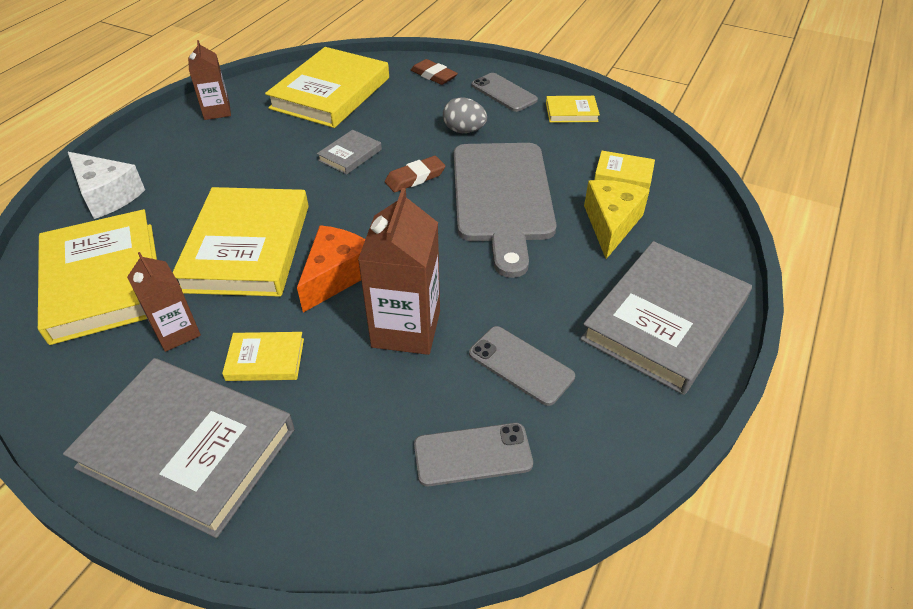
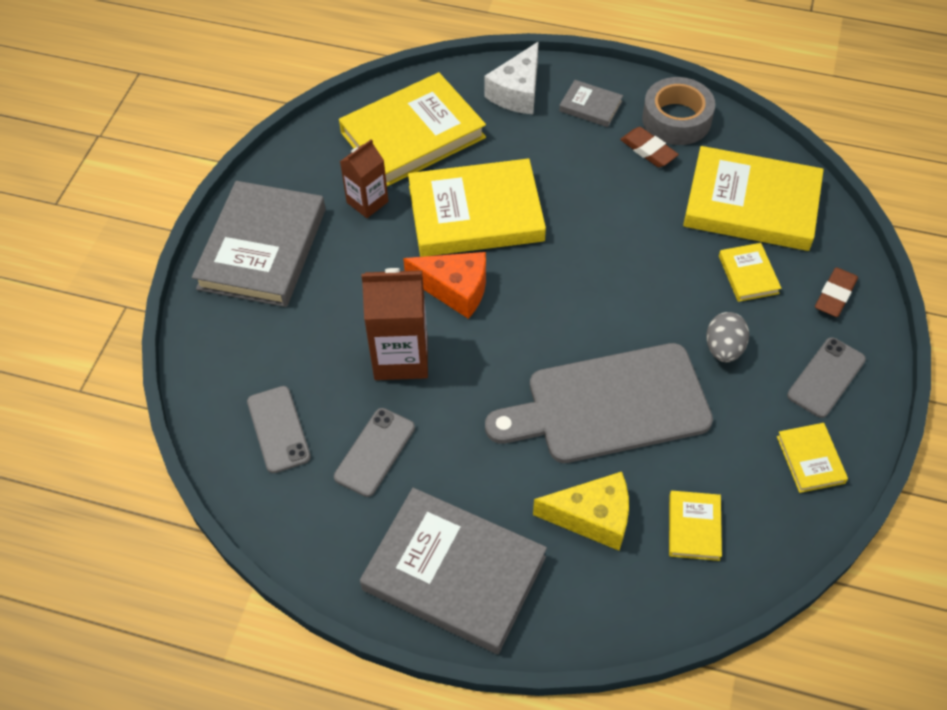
camera: 80 degrees right, 10 degrees up
(217, 111) = (676, 119): brown carton -> grey tape
(265, 359) = (350, 268): yellow book -> yellow book (748, 274)
(350, 155) = (639, 253): grey book -> grey book (590, 106)
(415, 178) = (618, 319): brown eraser -> brown eraser (648, 150)

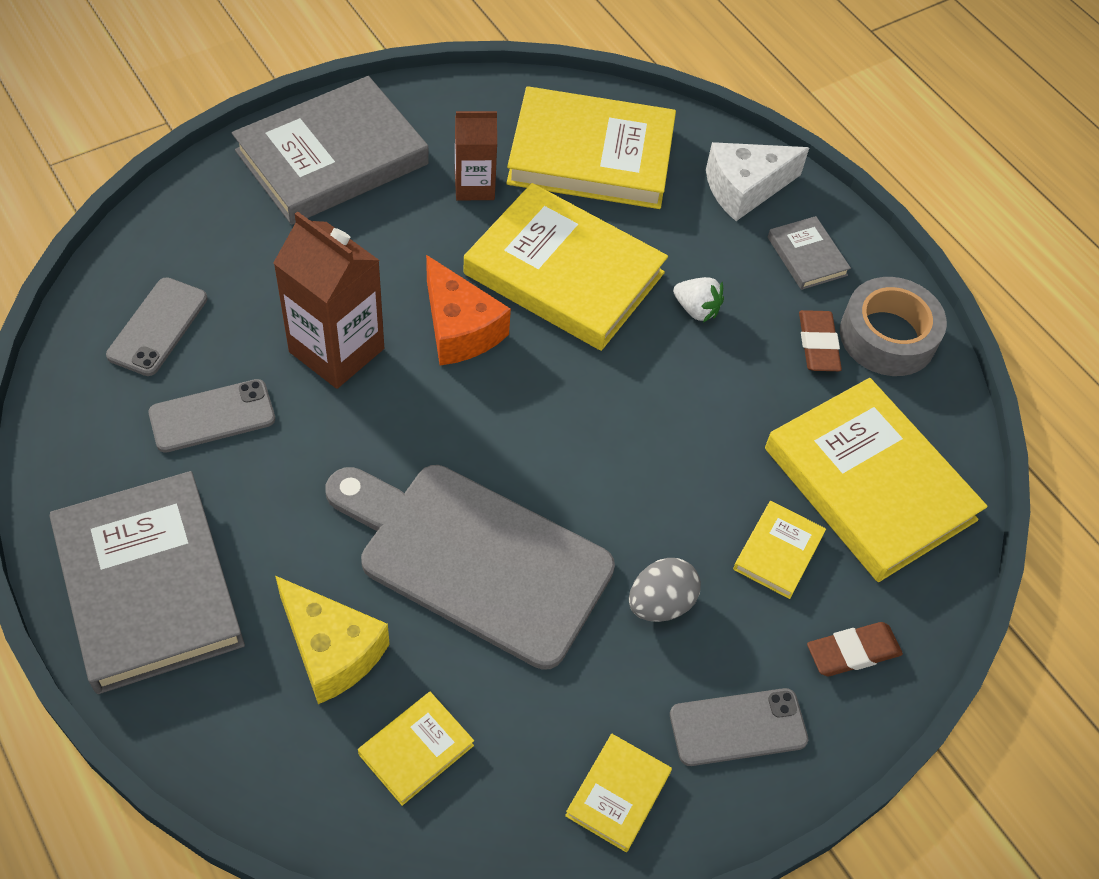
camera: 35 degrees right, 0 degrees up
(567, 179) = (696, 309): none -> white strawberry

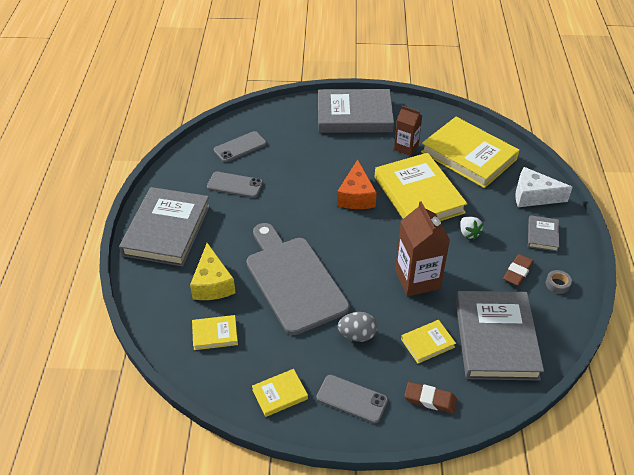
camera: 40 degrees right, 10 degrees down
(336, 350) = (300, 183): brown carton -> brown carton (417, 279)
(869, 484) = (496, 338): yellow book -> grey book
(887, 336) = (557, 284): grey tape -> grey tape, size x0.45

